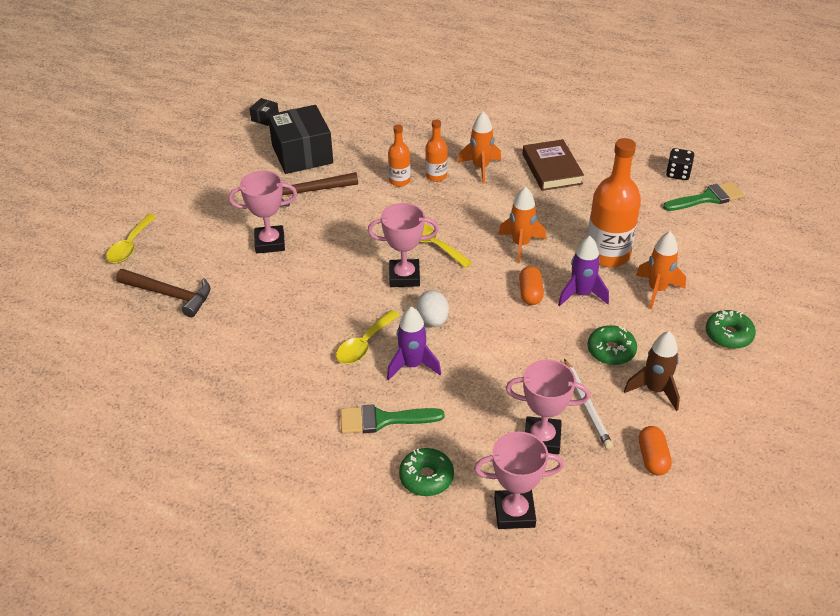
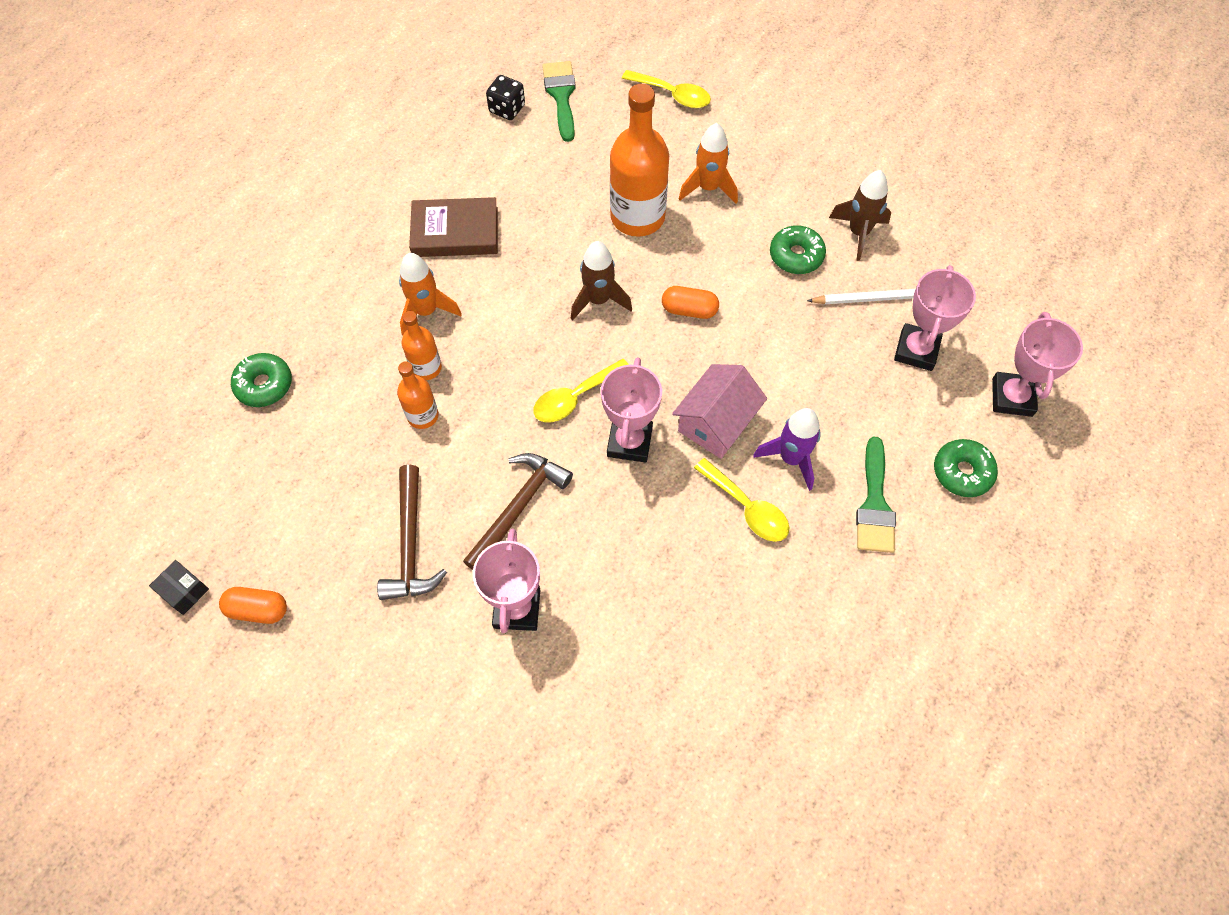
camera: 80 degrees left, 20 degrees up
(130, 246) = (469, 829): yellow spoon -> yellow spoon (673, 95)
(170, 294) = (601, 763): brown hammer -> brown hammer (518, 507)
(302, 154) = (310, 542): black box -> none
(433, 320) = (716, 423): white egg -> pink house
(520, 245) = (598, 300): orange rocket -> brown rocket
(581, 294) = (701, 260): purple rocket -> none
(652, 458) = (949, 260): orange capsule -> orange capsule (258, 609)
(728, 335) = (788, 148): green donut -> green donut (264, 385)

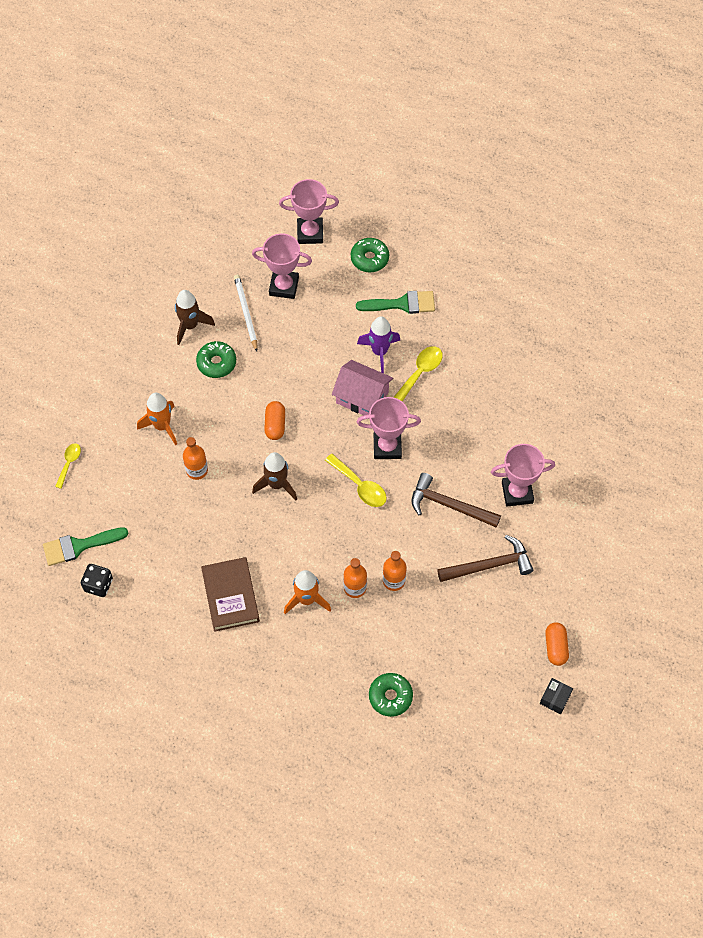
camera: 100 degrees left, 0 degrees up
(637, 217) = (197, 470): orange bottle -> orange bottle, size x0.53
(673, 95) = (69, 463): yellow spoon -> yellow spoon, size x0.65

